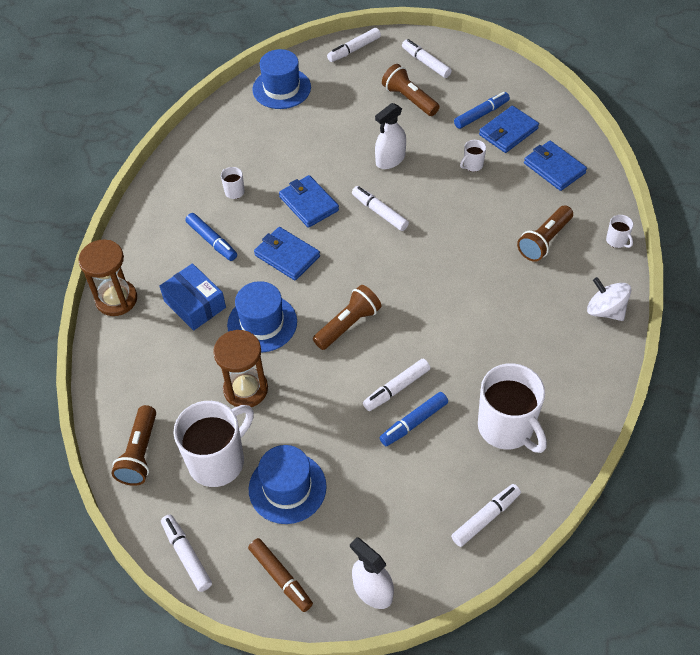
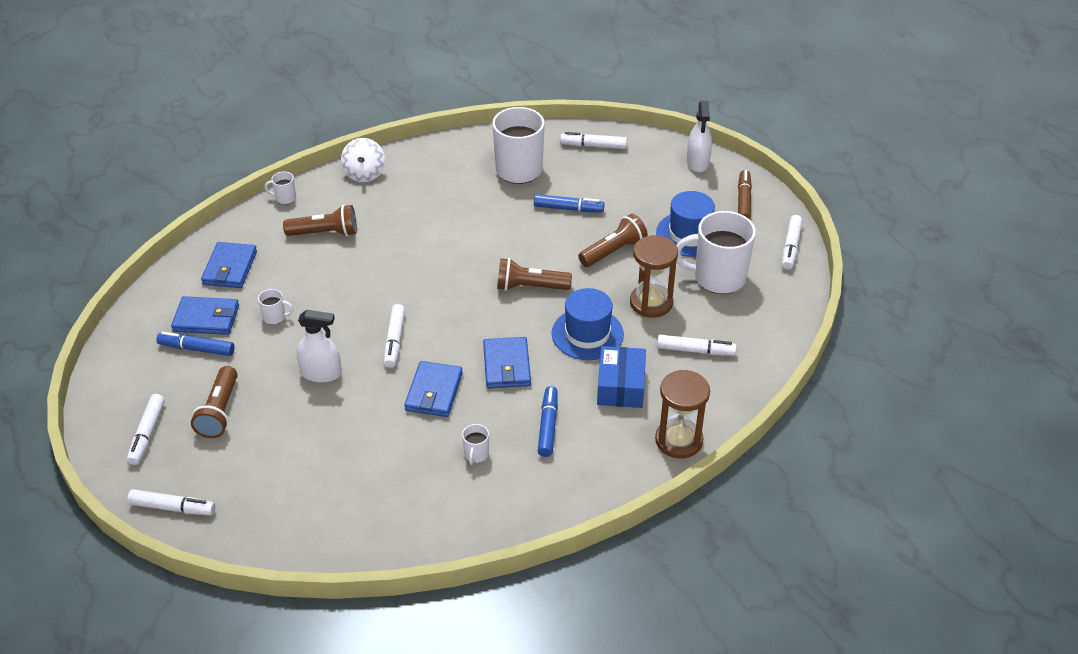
camera: 135 degrees left, 10 degrees down
(140, 453) = (768, 319): brown flashlight -> brown flashlight (613, 251)
(281, 88) = (295, 525): blue hat -> none
(396, 388) = (553, 231): white marker -> white marker (695, 350)
(617, 241) = (285, 198): white mug -> white mug turned 105 degrees counterclockwise

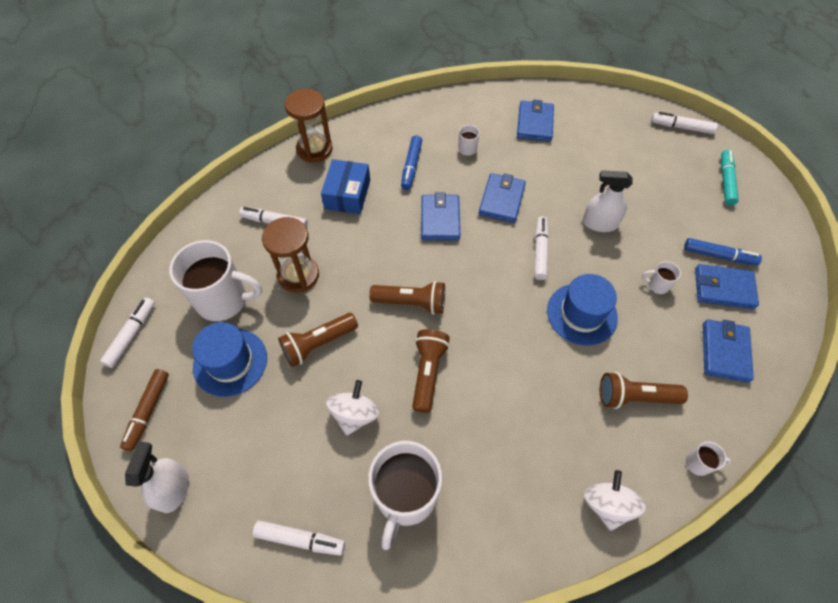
camera: 175 degrees left, 15 degrees up
(147, 434) = (726, 181): white marker -> turquoise marker
(219, 412) = (675, 195): brown flashlight -> brown flashlight (428, 372)
(381, 499) = (535, 123): none -> blue wallet
(568, 208) = (355, 414): blue marker -> white spinning top
(587, 334) = (365, 245): blue hat -> blue hat (582, 314)

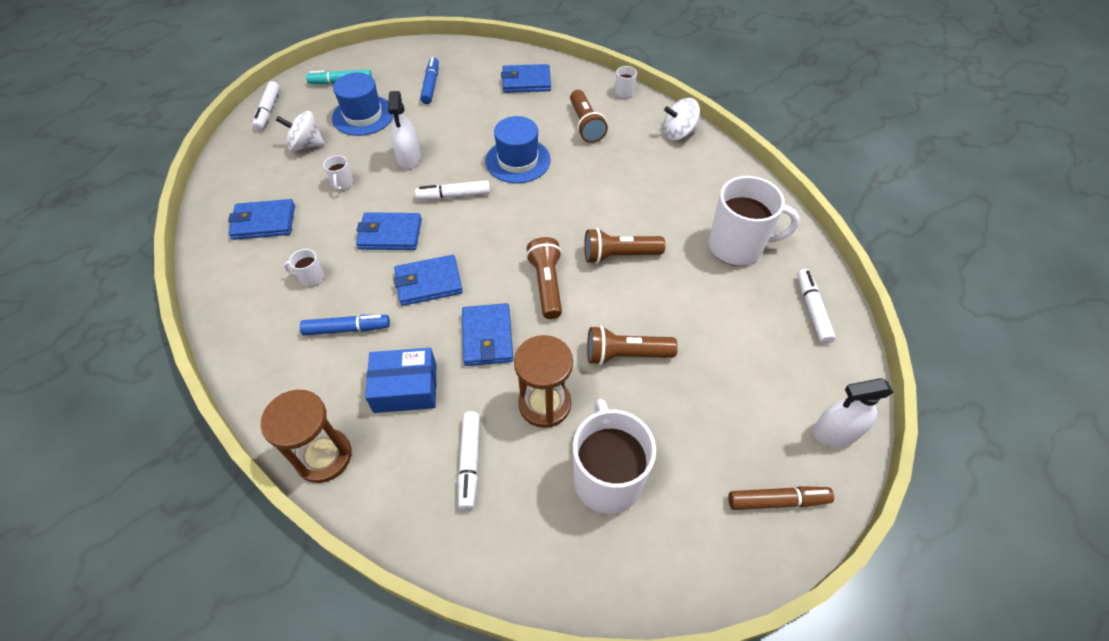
camera: 105 degrees left, 5 degrees down
(131, 335) = (697, 576): white marker -> none
(230, 362) = (682, 435): blue hat -> blue hat (363, 115)
(318, 344) = (625, 354): brown flashlight -> brown flashlight turned 135 degrees clockwise
(355, 414) = (685, 301): white spinning top -> white spinning top (306, 145)
(657, 285) = (472, 118): white mug -> white mug (342, 184)
(723, 288) = (465, 82): blue wallet -> blue wallet (487, 337)

